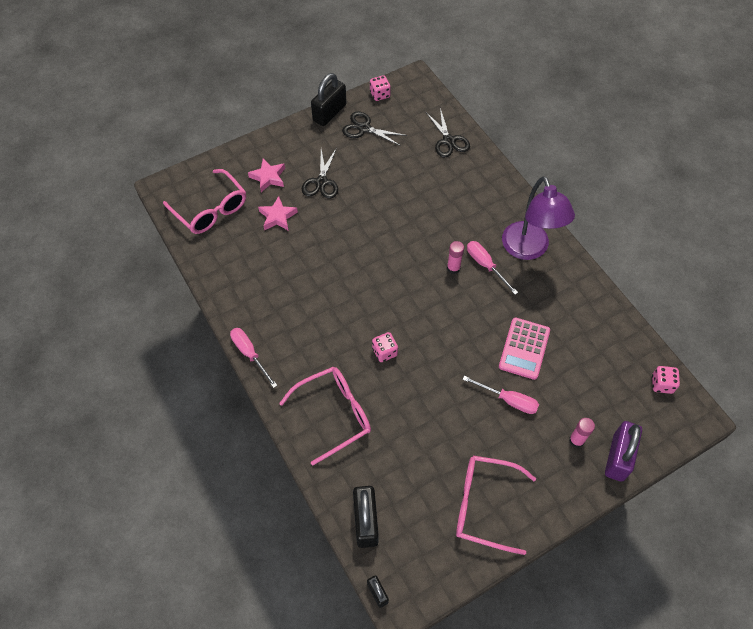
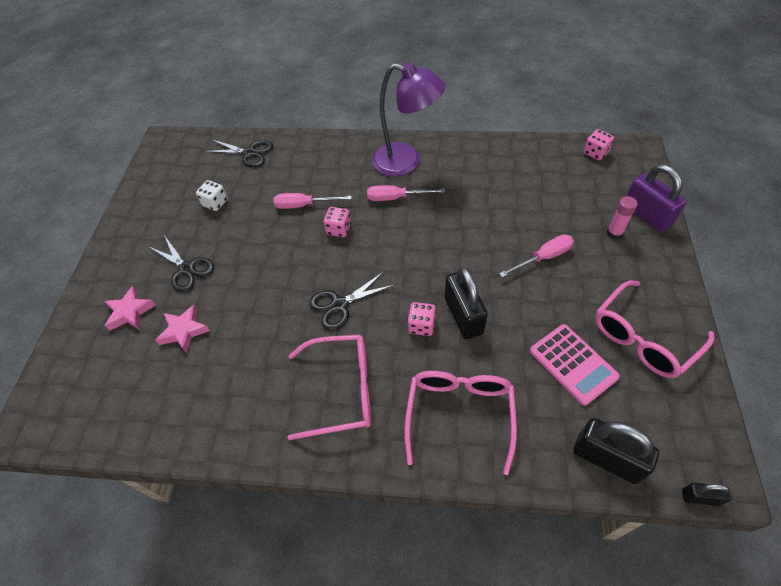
camera: 50 degrees left, 5 degrees down
(211, 210) = (106, 392): pink glasses -> pink glasses (342, 390)
(250, 354) = (321, 460): pink screwdriver -> pink screwdriver (304, 205)
(329, 113) = (120, 219): black padlock -> black padlock (463, 315)
(364, 128) = (168, 202): black scissors -> black scissors (339, 305)
(380, 94) = (148, 172): pink dice -> pink dice (339, 229)
(386, 155) = (215, 203): none -> white dice
(453, 268) = (378, 221): pink glue stick -> none
(524, 348) = (500, 218): pink calculator -> pink calculator (573, 364)

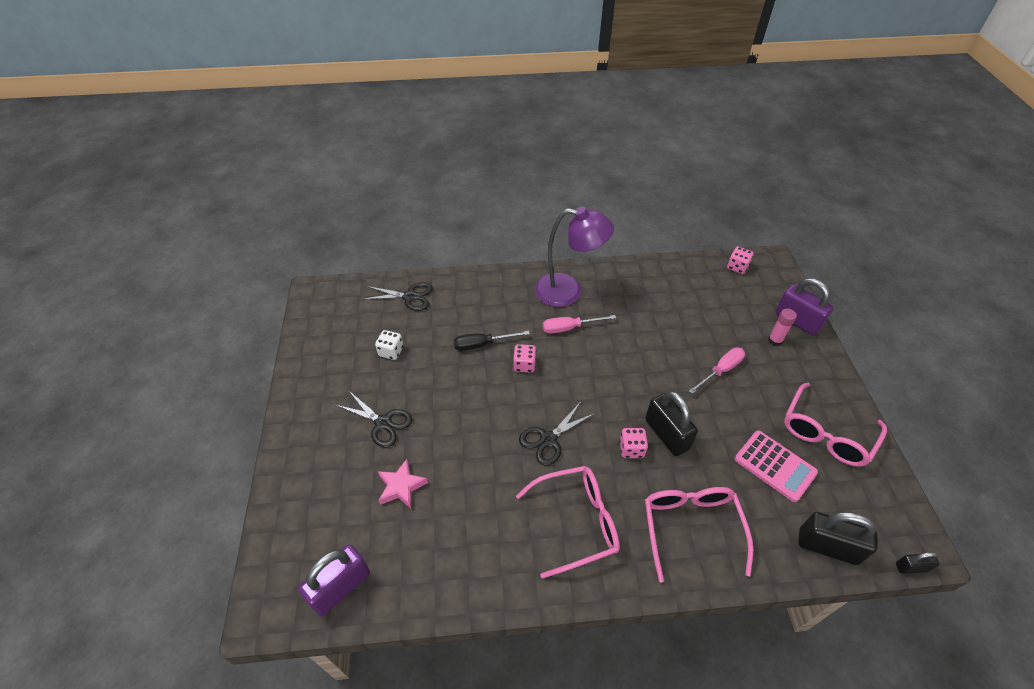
camera: 15 degrees left, 5 degrees down
(99, 416) = (340, 587): none -> purple padlock
(130, 312) = (338, 475): pink star -> none
(304, 205) = (482, 344): pink screwdriver -> black screwdriver

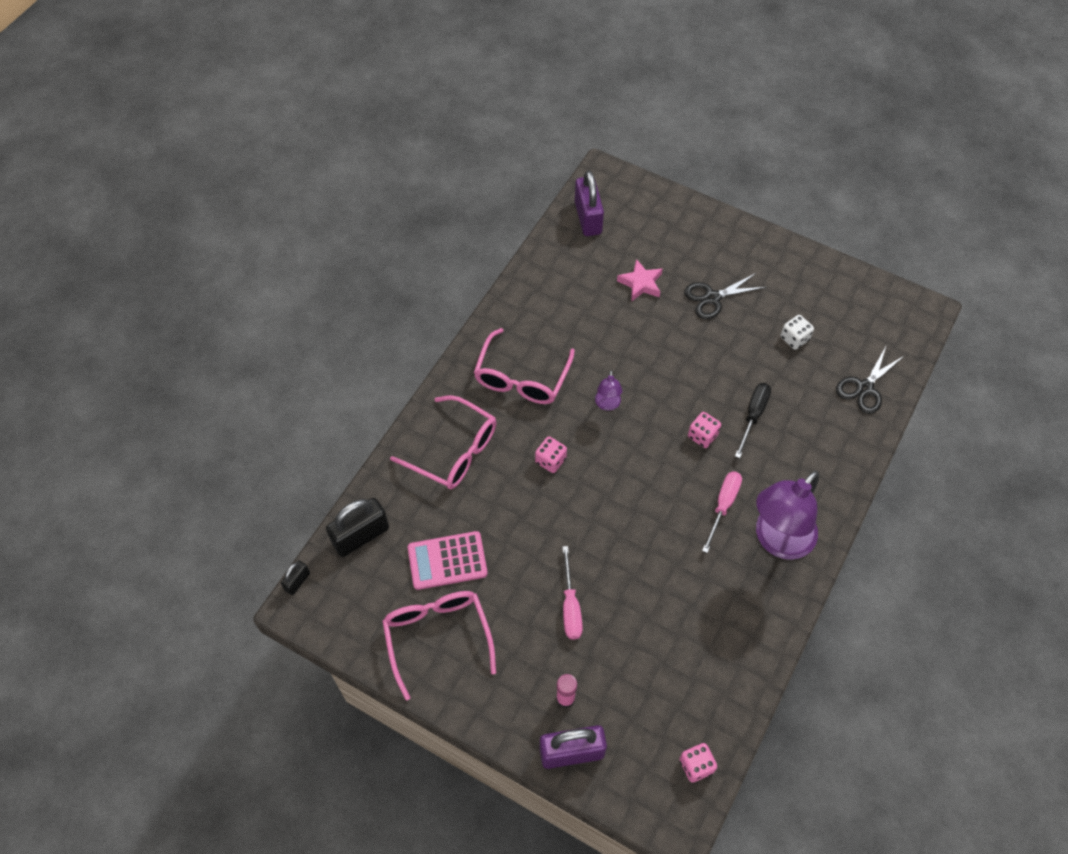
camera: 125 degrees right, 10 degrees up
(548, 439) = (607, 404): black scissors -> purple lamp
(666, 434) = (542, 499): black padlock -> none

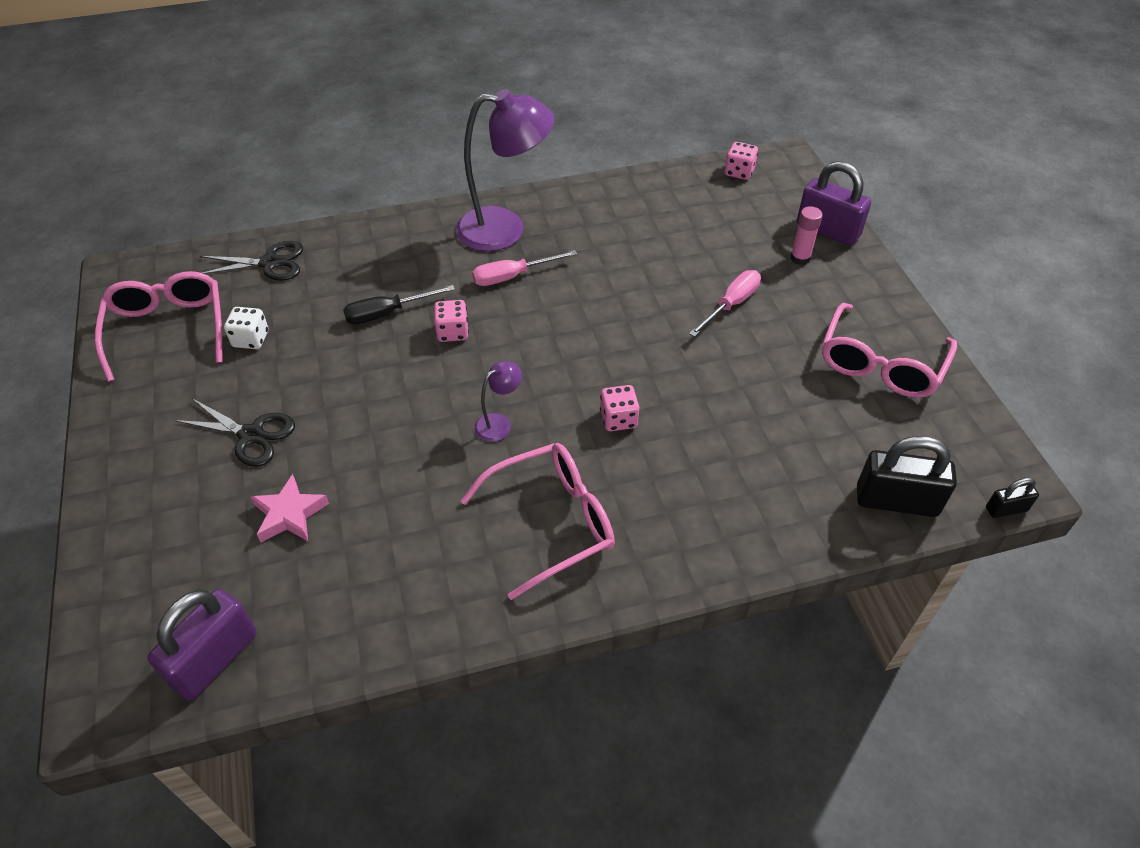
camera: 135 degrees left, 10 degrees down
(447, 560) = (816, 413): pink calculator -> none
(454, 451) = (712, 505): pink glasses -> pink glasses (168, 329)

